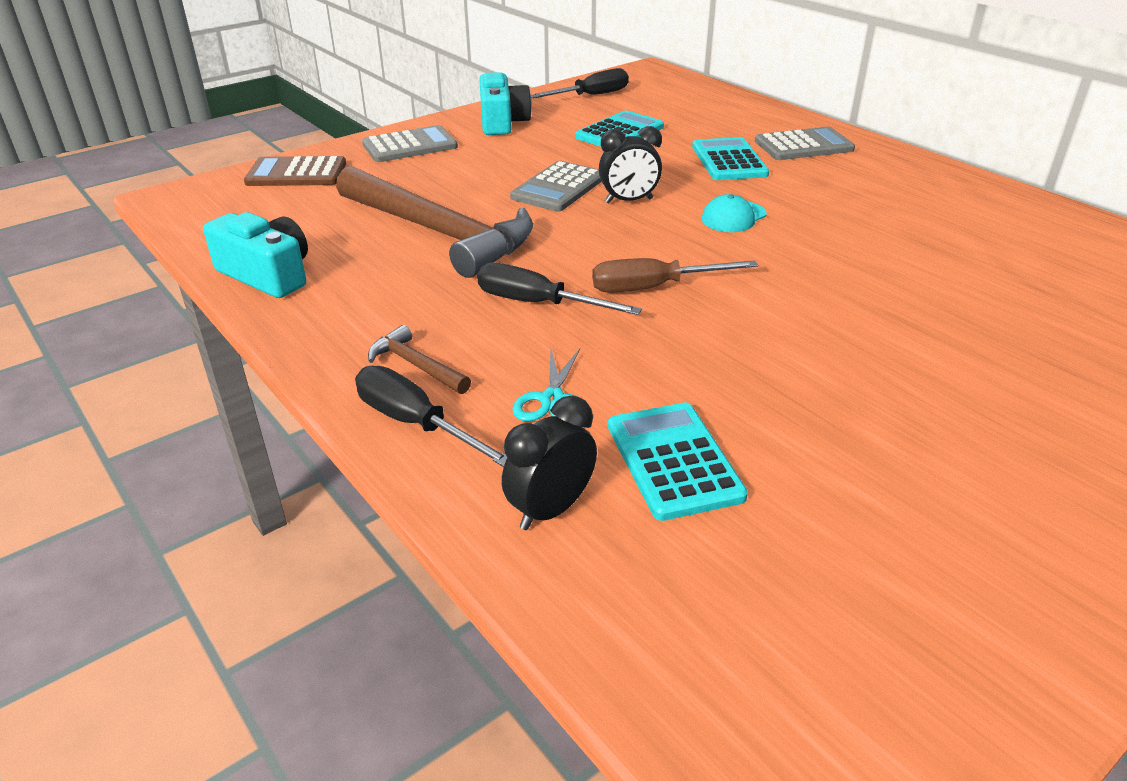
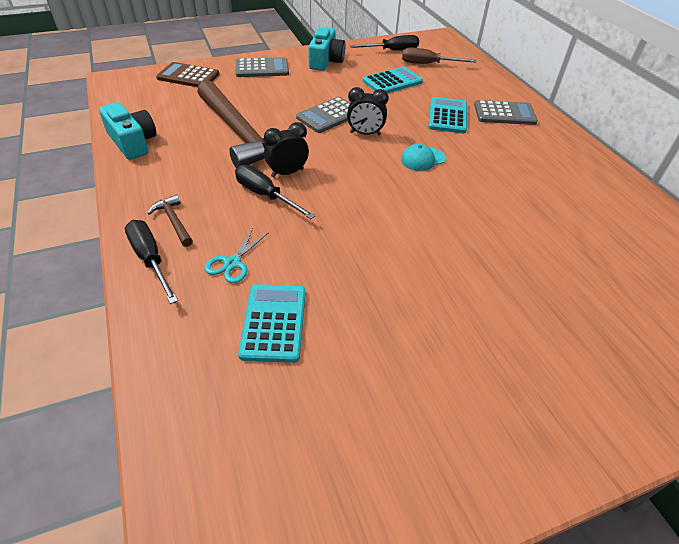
camera: 15 degrees right, 10 degrees up
(550, 509) = (186, 335): black clock -> black clock (287, 173)
(653, 287) = (339, 200): brown screwdriver -> brown screwdriver (428, 64)

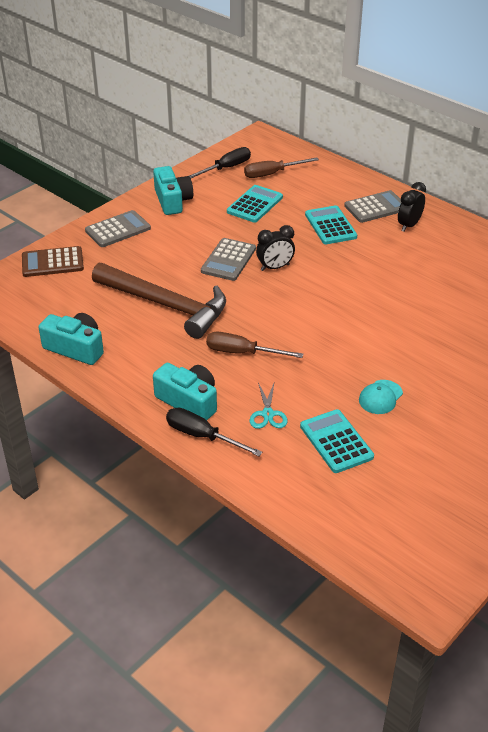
camera: 25 degrees left, 5 degrees down
(173, 221) = (189, 401): brown hammer -> turquoise camera
(265, 195) = (242, 353): black screwdriver -> brown screwdriver
(287, 173) = (241, 327): black clock -> black clock (409, 225)
(422, 159) = (341, 275): turquoise cap -> turquoise cap (380, 397)

